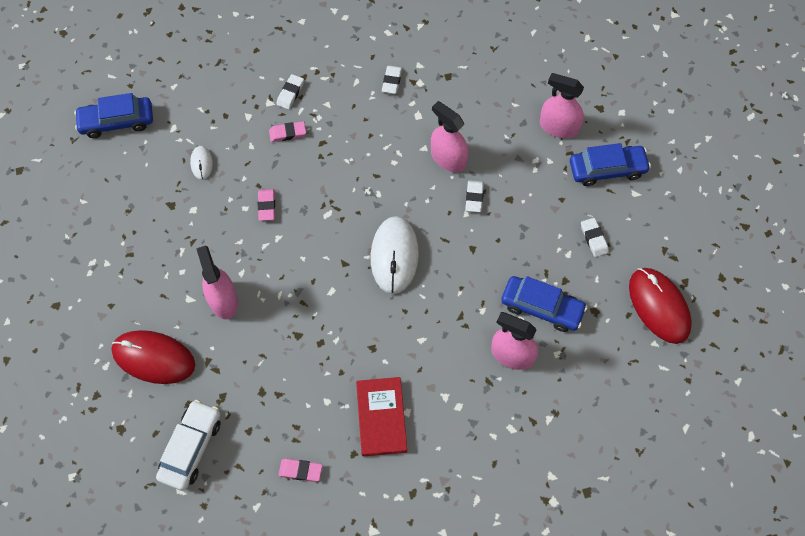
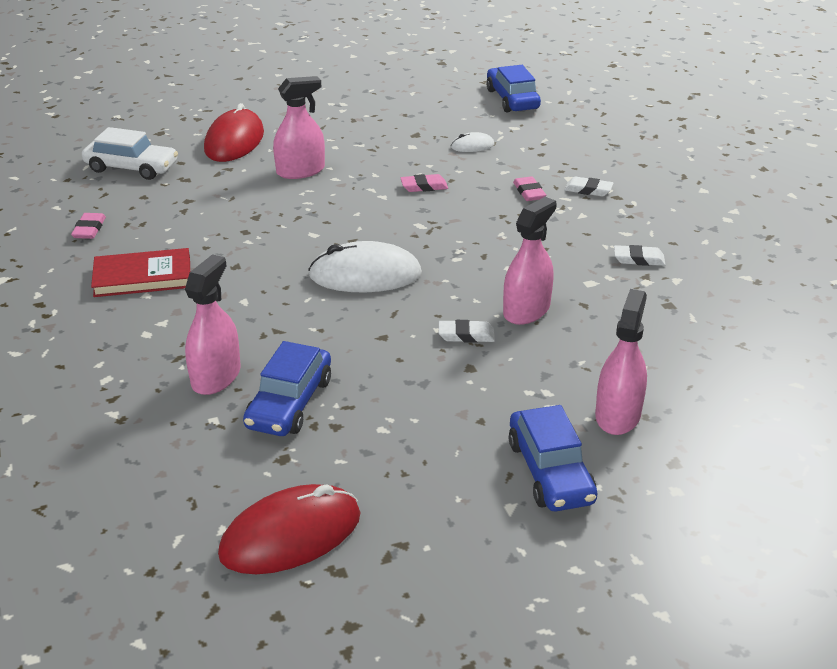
camera: 85 degrees right, 30 degrees down
(594, 238) = (413, 456): white eraser -> none

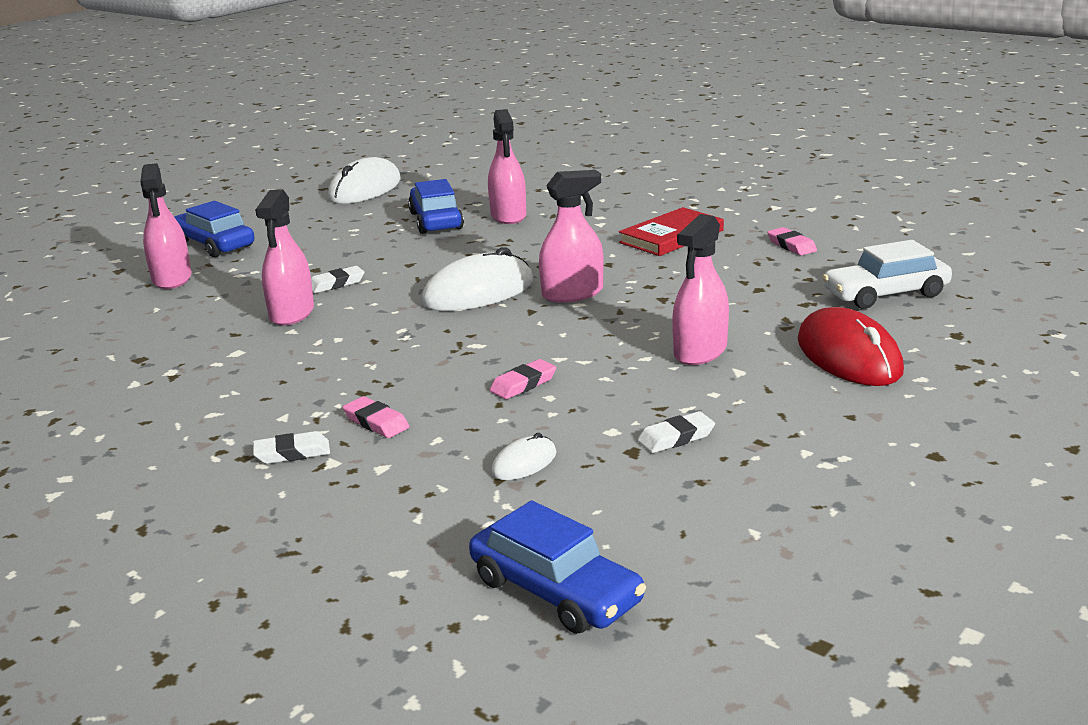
camera: 150 degrees right, 10 degrees down
(291, 535) = (365, 189): red mouse -> white mouse
(304, 245) = (572, 293): none -> pink spray bottle
(638, 259) = (186, 390): white eraser -> white eraser (676, 437)

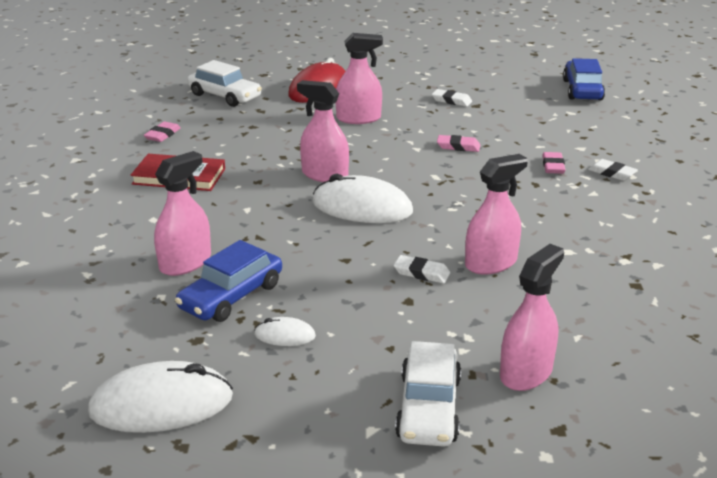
camera: 130 degrees left, 5 degrees up
(214, 244) = (428, 408): blue car -> white car
(524, 463) = (522, 121): white mouse -> white mouse (285, 335)

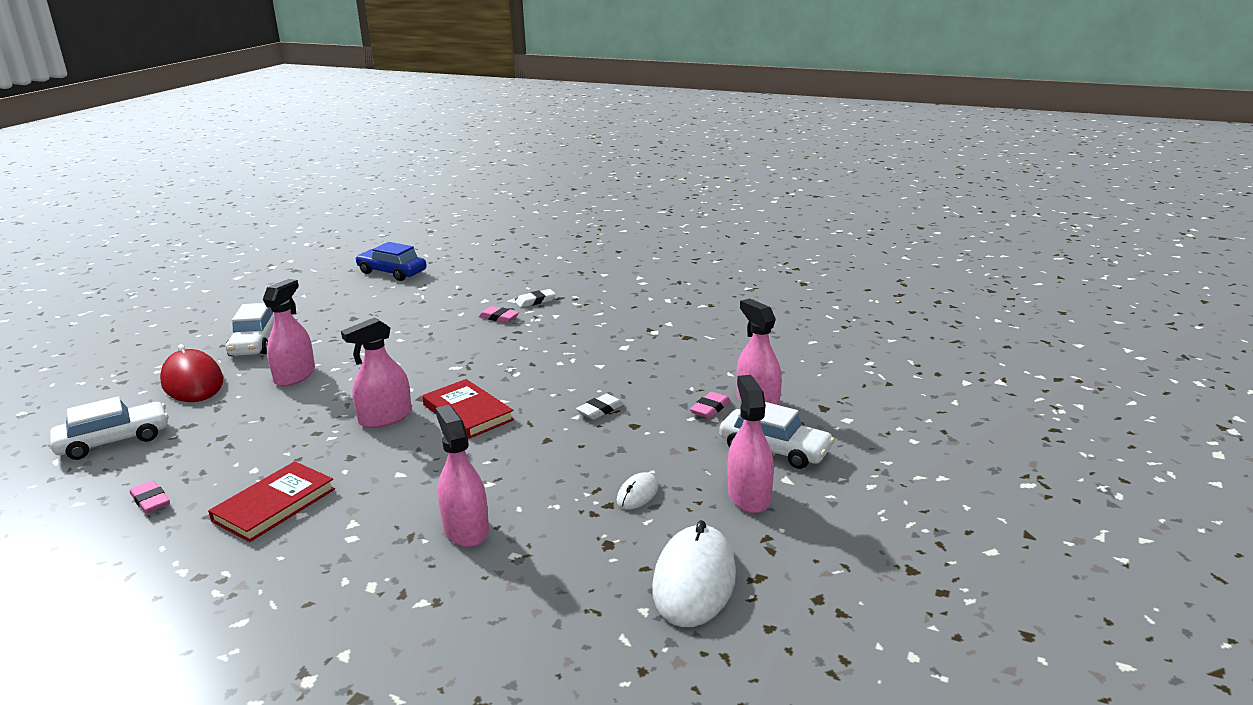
camera: 65 degrees left, 5 degrees down
(231, 296) = (552, 511): blue car -> none
(362, 207) = (468, 412): white mouse -> red book
(395, 86) = (255, 343): none -> white car
(451, 101) = (328, 326): white eraser -> none
(458, 146) = (417, 344): pink eraser -> pink eraser (710, 408)
(491, 263) = (613, 379): pink spray bottle -> pink spray bottle (749, 496)

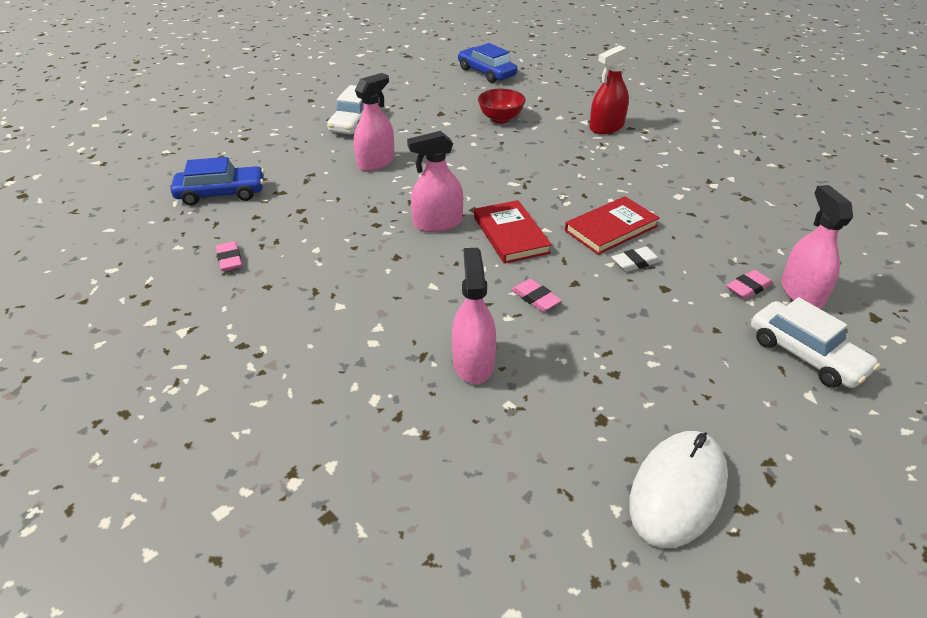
camera: 20 degrees right, 15 degrees up
(114, 441) = (221, 193): white car -> blue car
(192, 382) = (295, 150): red mouse -> none
(274, 505) = (321, 290): red book -> red book (611, 228)
(422, 312) = (500, 119): none -> red bowl
(499, 317) = (567, 138): pink eraser -> pink eraser (535, 298)
(535, 301) = (606, 127): white eraser -> red spray bottle
(637, 494) = (646, 369): white mouse -> none
(749, 496) = (763, 405): pink spray bottle -> none

